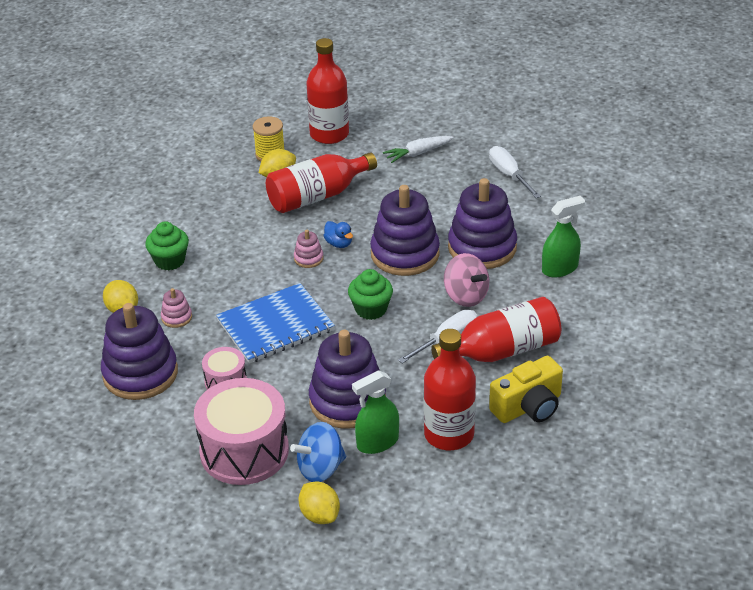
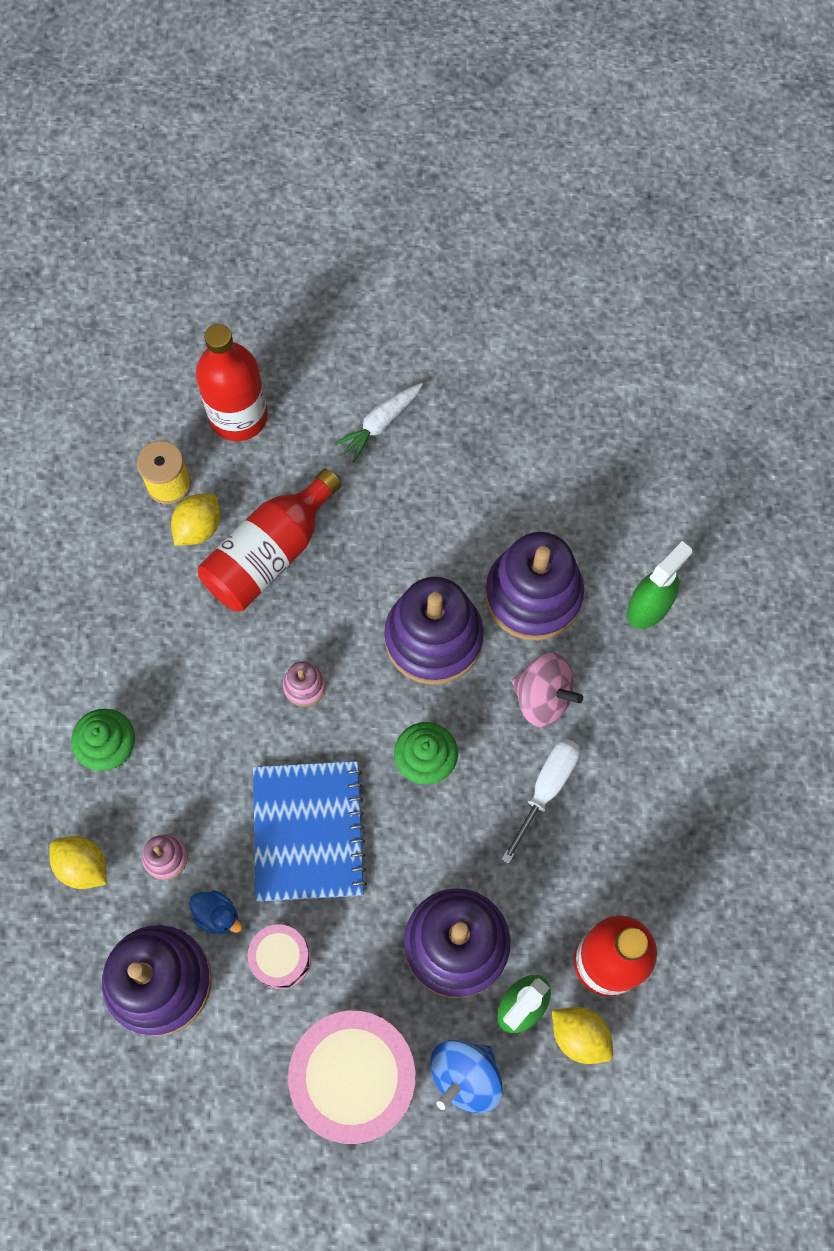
camera: 20 degrees left, 30 degrees up
(275, 325) = (308, 832): blue notebook -> blue notebook turned 45 degrees counterclockwise
(320, 515) = (494, 1157): yellow lemon -> yellow lemon (579, 1036)
(339, 243) = (335, 643): blue duck -> blue duck (217, 915)
(502, 351) = (624, 787): red bottle -> none
(509, 175) = (522, 435): white screwdriver -> none
(528, 407) = (690, 880): yellow camera -> none

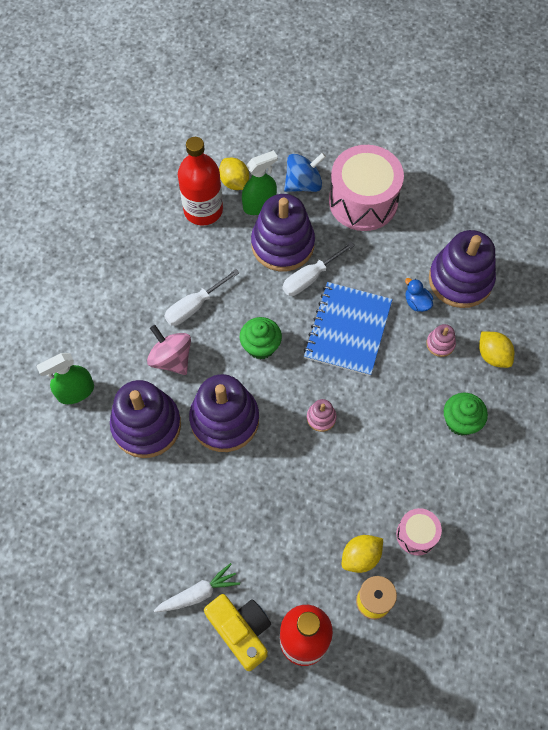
camera: 160 degrees left, 5 degrees down
(270, 554) = (315, 518): red bottle -> none
(281, 958) = (386, 269): pink drum -> pink drum (416, 535)
(314, 402) = (241, 631): none -> yellow camera
(393, 900) = (310, 277): none -> white screwdriver

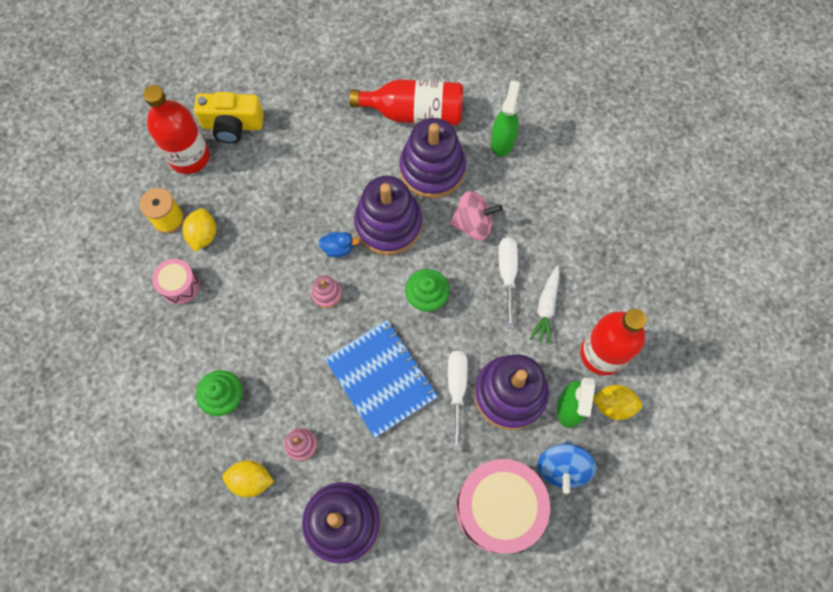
camera: 130 degrees right, 5 degrees up
(102, 482) = (414, 113): none -> red bottle
(198, 593) = (281, 118): white carrot -> white carrot (546, 308)
(417, 303) = (355, 460): blue duck -> blue duck (338, 248)

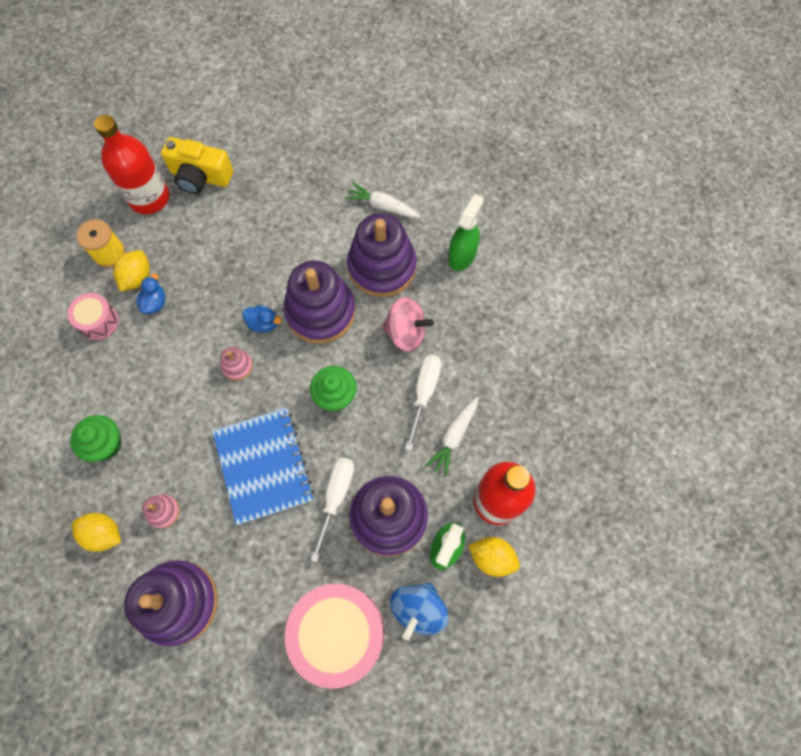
camera: 15 degrees right, 0 degrees up
(228, 254) = (155, 303): none -> blue duck
(414, 113) = (382, 206): red bottle -> white carrot

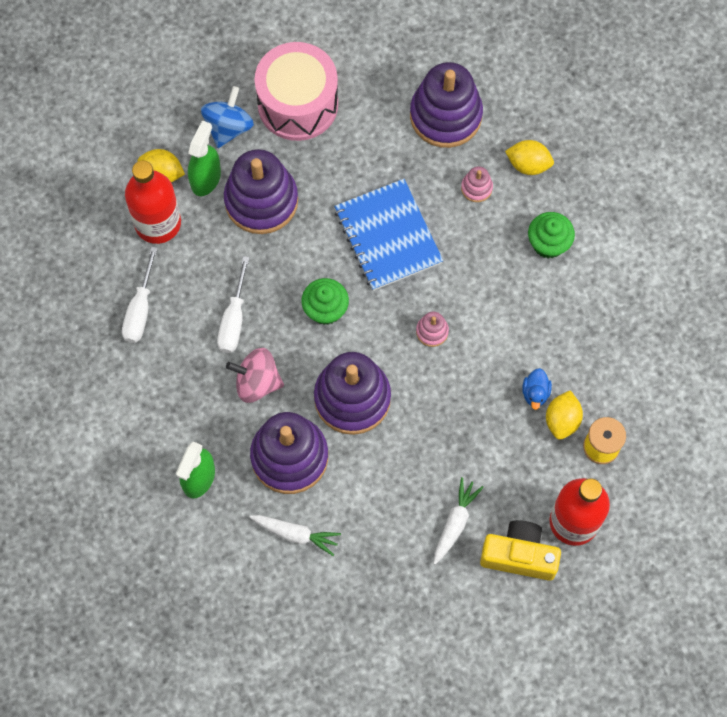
camera: 175 degrees right, 0 degrees up
(99, 322) = (590, 367): pink drum -> none
(263, 323) = (412, 380): blue duck -> none
(336, 498) = (313, 213): white screwdriver -> white screwdriver (140, 309)
(453, 437) = (202, 278): white carrot -> white carrot (455, 522)

